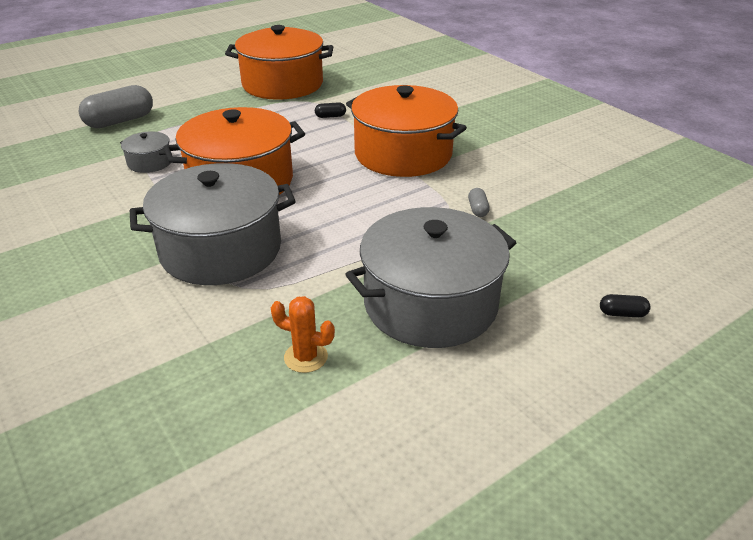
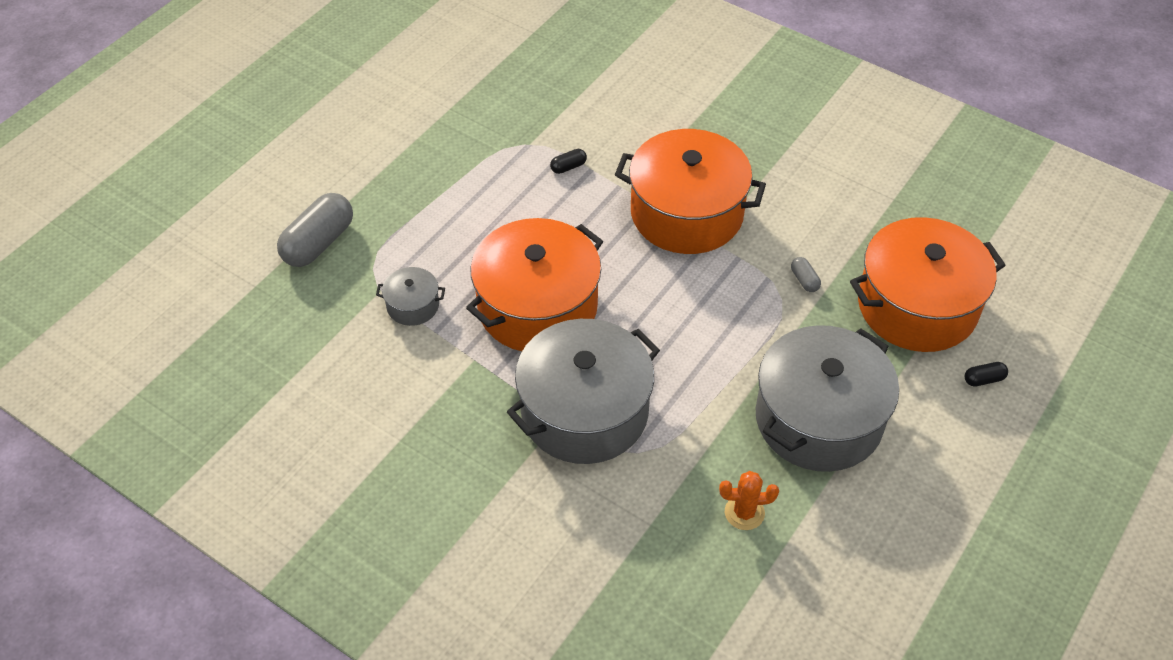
camera: 20 degrees left, 15 degrees up
(282, 84) = (471, 117): orange pot -> orange pot (917, 306)

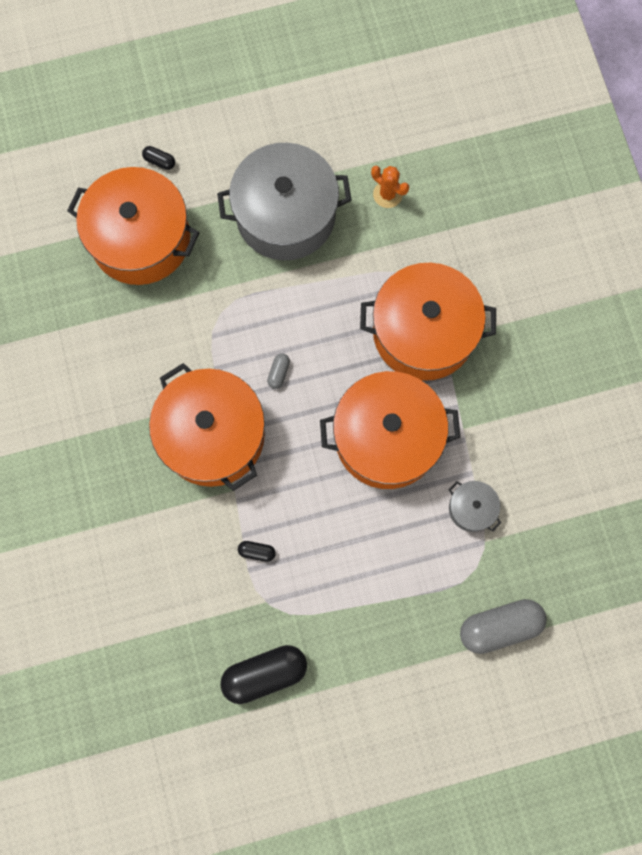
camera: 140 degrees left, 25 degrees up
(487, 107) = (265, 674): none -> black capsule
(584, 411) = (423, 332): grey pot -> orange pot
(804, 280) = (190, 315): grey capsule -> grey capsule (278, 373)

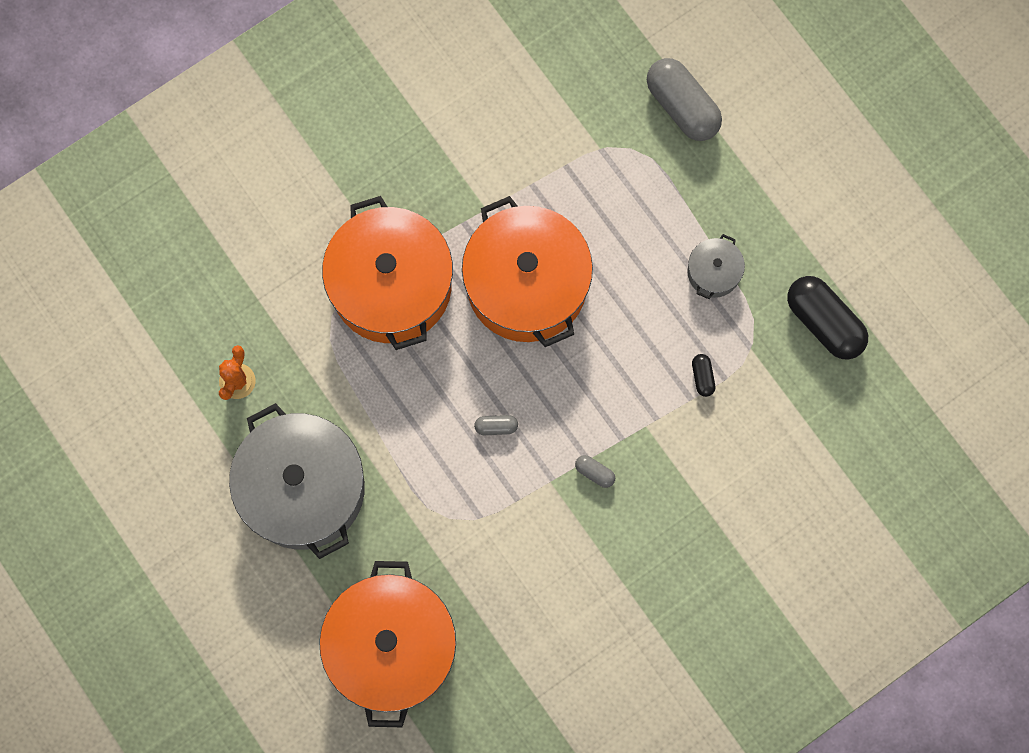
camera: 110 degrees left, 0 degrees up
(159, 161) = (285, 664): black capsule -> none
(212, 435) = (594, 473): orange pot -> grey capsule
(471, 508) = (570, 172): grey pot -> grey pot (713, 272)

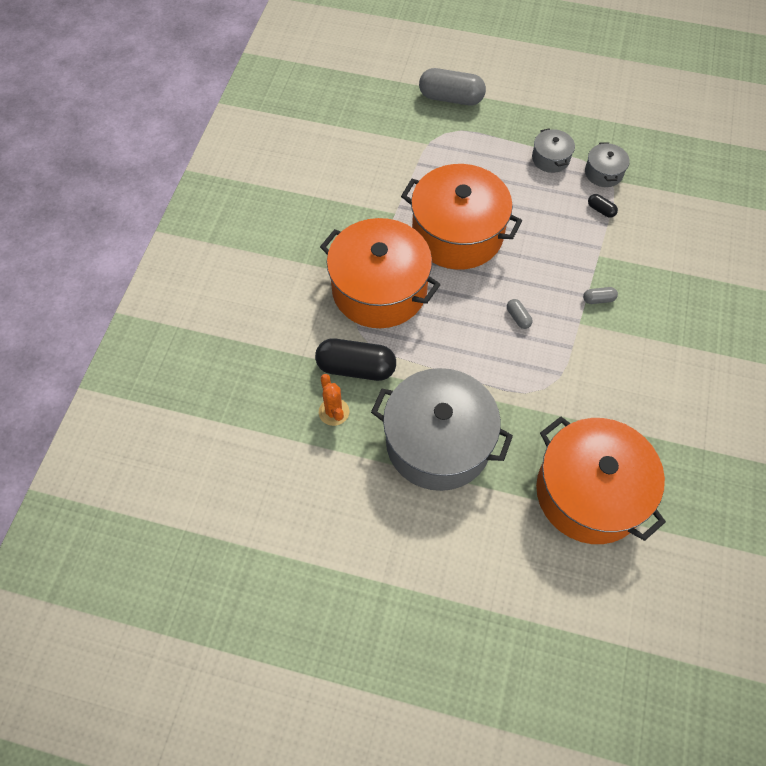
camera: 40 degrees left, 15 degrees down
(496, 427) = (518, 317): grey capsule -> grey capsule turned 75 degrees counterclockwise
(753, 336) = (603, 173): none -> grey pot
(824, 322) = (631, 142): black capsule -> black capsule (356, 368)

